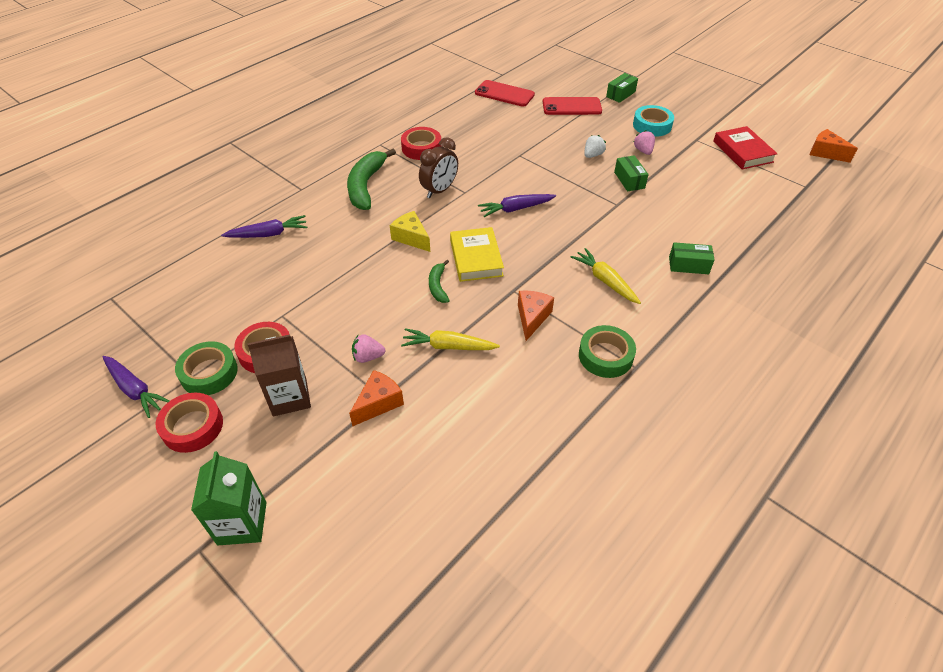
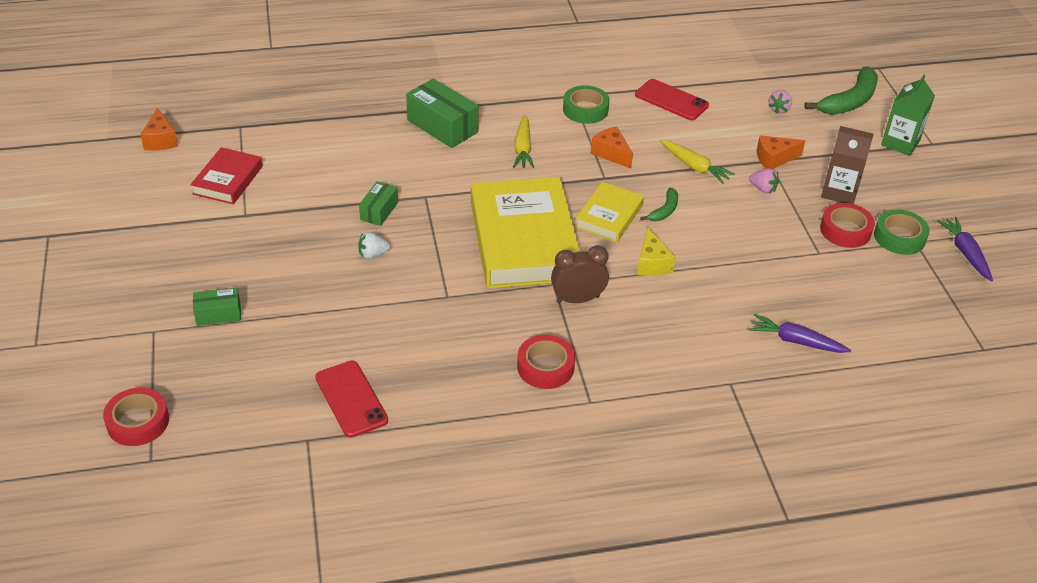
camera: 145 degrees left, 5 degrees down
(192, 426) = (922, 207): red tape -> red tape (138, 422)
(365, 186) = (653, 348): green banana -> green banana (850, 101)
(515, 209) = (523, 240): purple carrot -> yellow book
(532, 318) = (611, 154): orange cheese -> orange cheese turned 90 degrees clockwise
(571, 107) = (301, 329): red phone -> red phone (671, 100)
(643, 151) = (317, 231): pink strawberry -> pink strawberry (779, 109)
(652, 125) = (258, 254): turquoise tape -> none
(688, 265) = (442, 126): green box -> green box, size x1.76

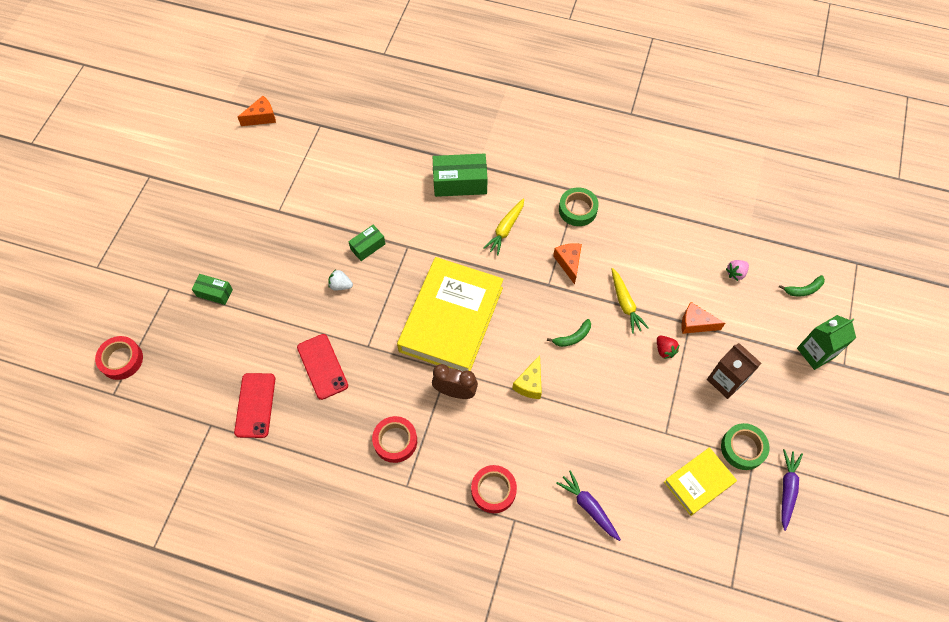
camera: 30 degrees right, 20 degrees up
(161, 140) = (262, 117): orange cheese -> orange cheese turned 135 degrees counterclockwise
(228, 180) = (284, 174): red book -> none
(442, 126) = (460, 183): green box -> green box turned 75 degrees counterclockwise
(609, 216) = (527, 324): yellow book -> yellow book (698, 482)
(671, 100) = (652, 227): red phone -> red phone (322, 366)
(763, 189) = (664, 350): pink strawberry -> red strawberry
(845, 230) = (703, 421): red tape -> red tape (493, 490)
(850, 101) = (803, 289): green banana -> green banana, size x0.52

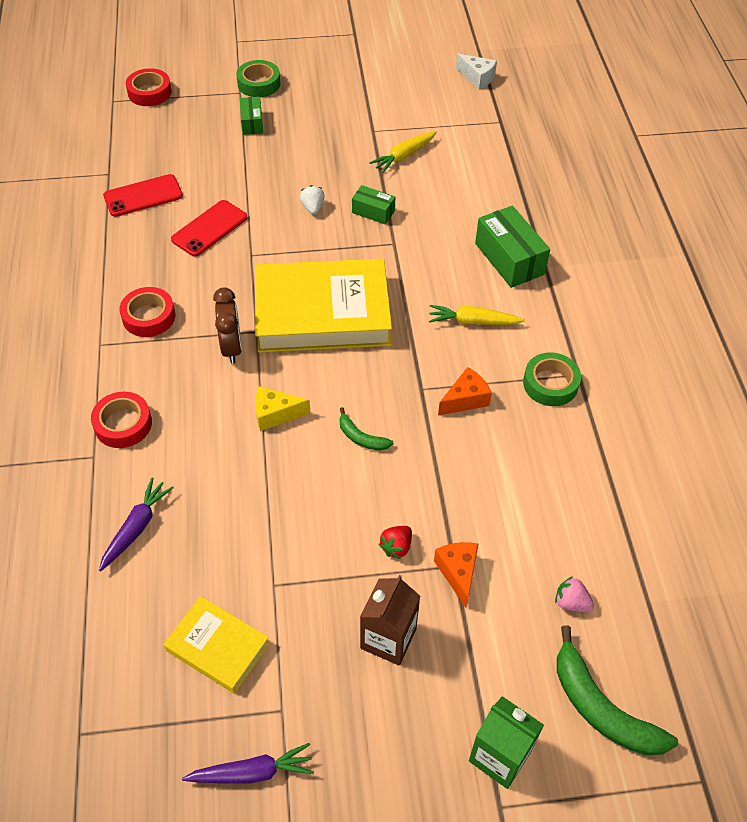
camera: 65 degrees right, 10 degrees down
(262, 117) = (477, 78): orange cheese -> white cheese
(625, 304) = (441, 480): yellow carrot -> yellow carrot (404, 156)
(743, 448) = (292, 691): green tape -> green tape (259, 84)
(803, 289) = (601, 708): green banana -> green banana, size x1.91

